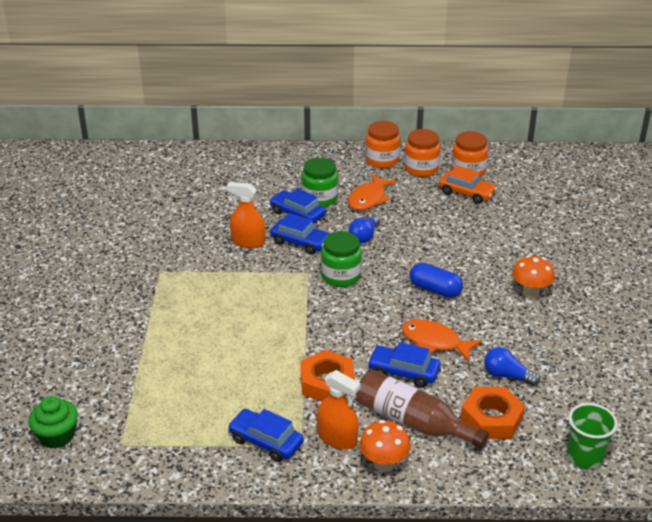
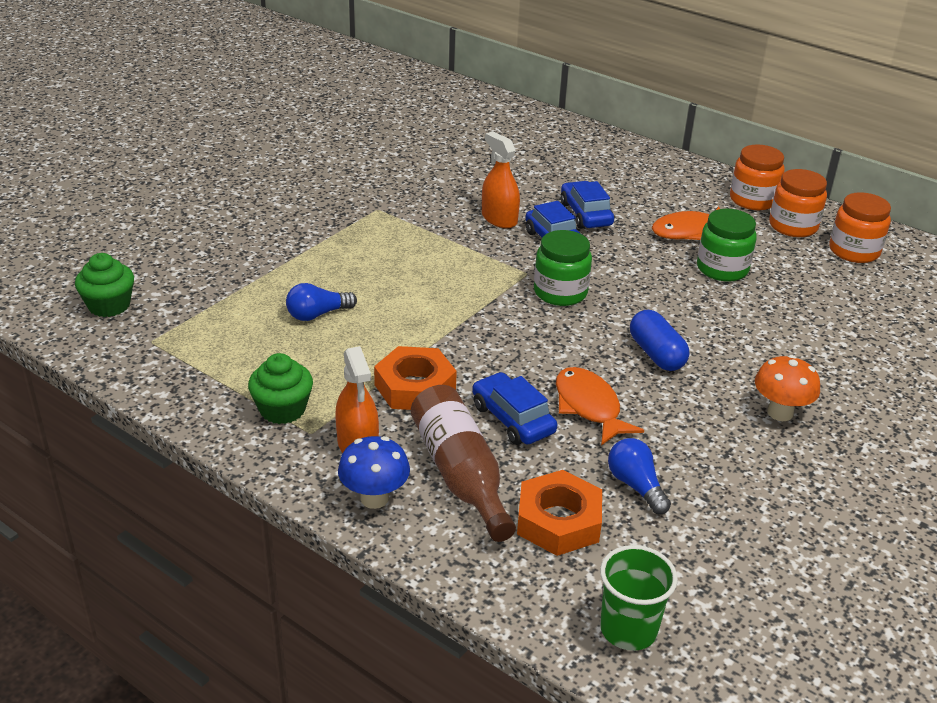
camera: 35 degrees right, 0 degrees up
(266, 441) = (282, 409): blue car -> green cupcake
(319, 199) = (629, 209): green jar -> green jar (722, 269)
(364, 236) = (636, 266): blue light bulb -> blue light bulb (317, 314)
(384, 464) = (374, 498): orange mushroom -> blue mushroom
(466, 193) = (823, 272): orange car -> none

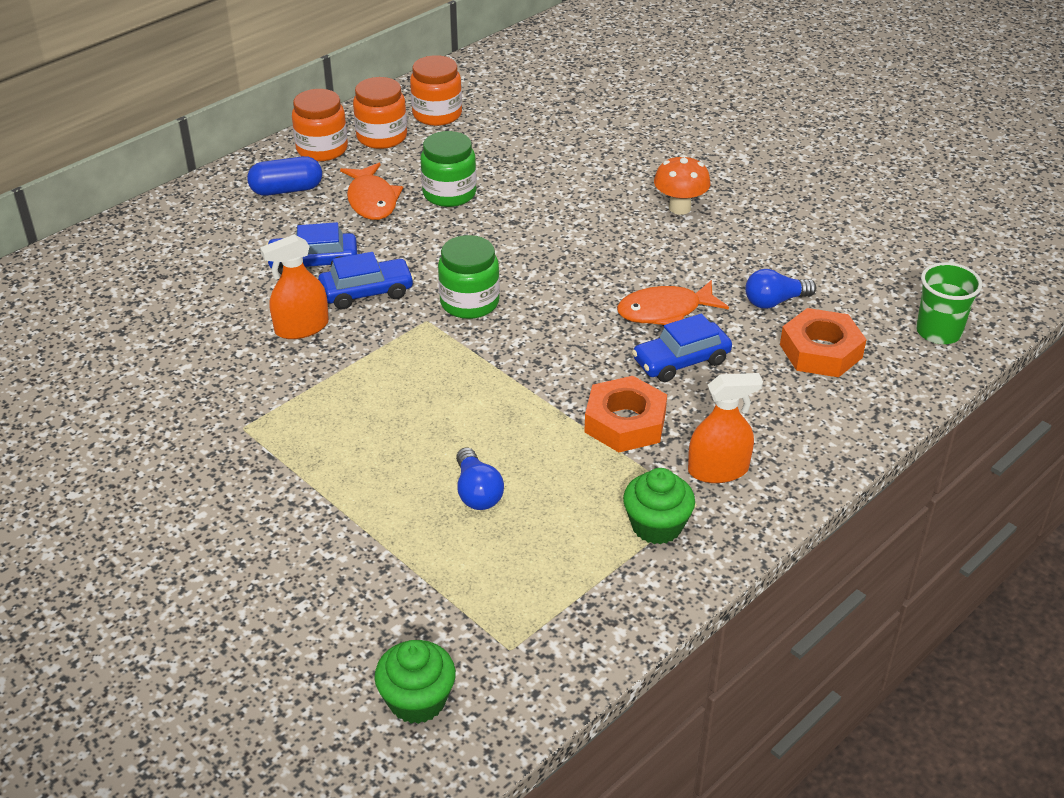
camera: 80 degrees left, 5 degrees up
(374, 498) = (796, 462): blue mushroom -> none
(460, 474) = (761, 403): brown bottle -> none
(656, 354) = (587, 258): blue capsule -> blue capsule (286, 190)

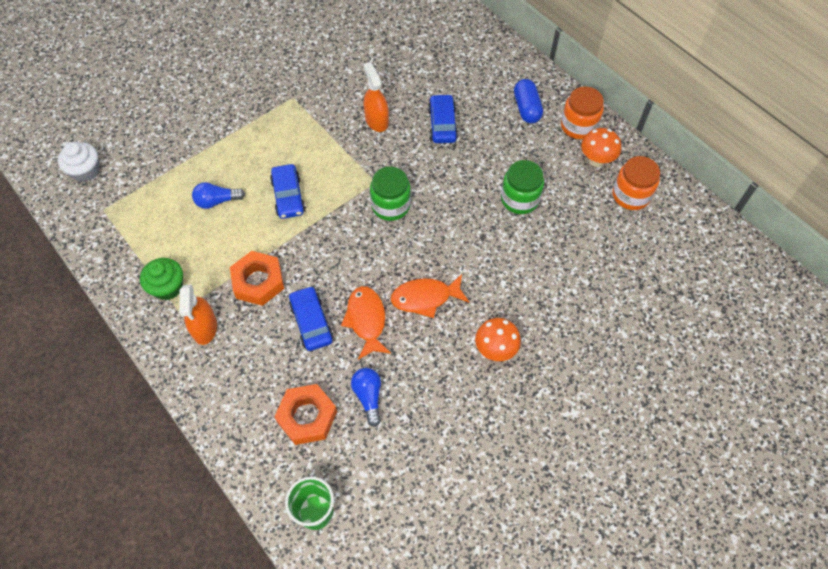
camera: 95 degrees right, 20 degrees up
(367, 292) = (408, 151): blue car -> blue car (288, 196)
(372, 200) = (512, 154): orange fish -> orange fish (425, 298)
(382, 137) = (596, 160): orange jar -> orange mushroom
(417, 700) = (86, 171): green cupcake -> white cupcake

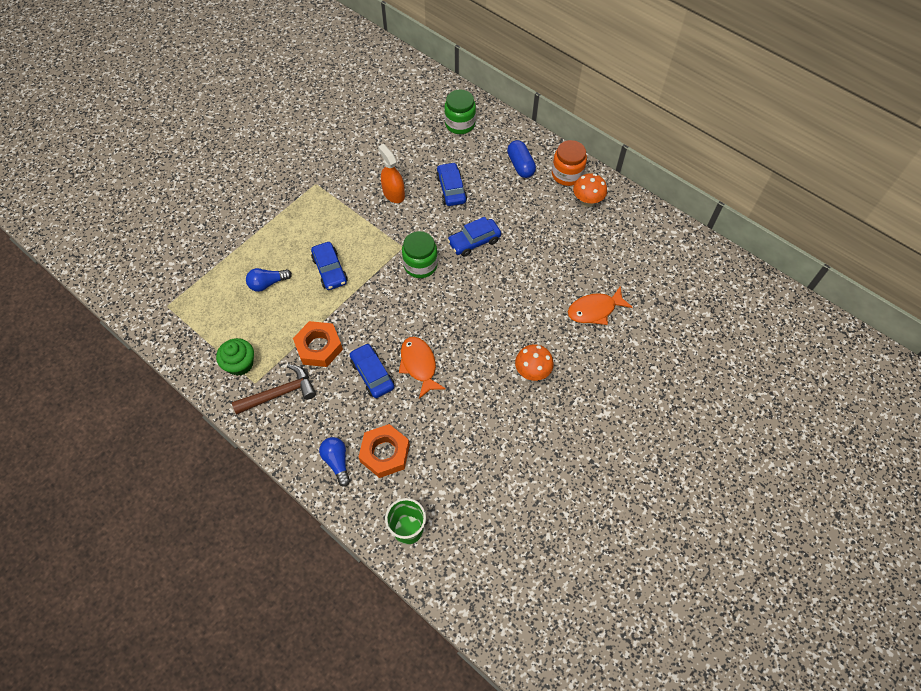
camera: 10 degrees left, 0 degrees up
(86, 171) = (143, 274): white cupcake -> none
(204, 327) = (280, 393): orange spray bottle -> brown hammer
(368, 397) = (433, 428): blue light bulb -> blue light bulb (337, 462)
(425, 298) = (465, 338): orange fish -> orange fish (595, 310)
(457, 187) = (474, 241): none -> blue car
(519, 199) = (529, 244): green jar -> green jar (460, 124)
(631, 195) = (621, 227): orange jar -> none

